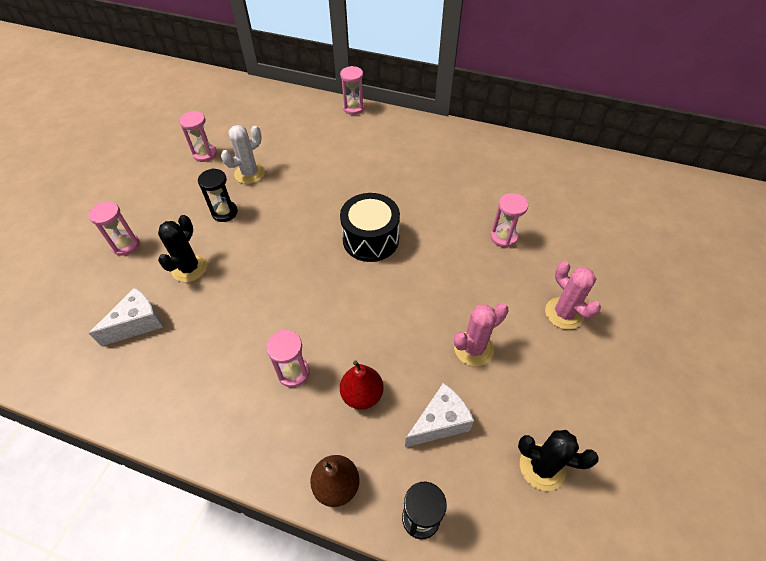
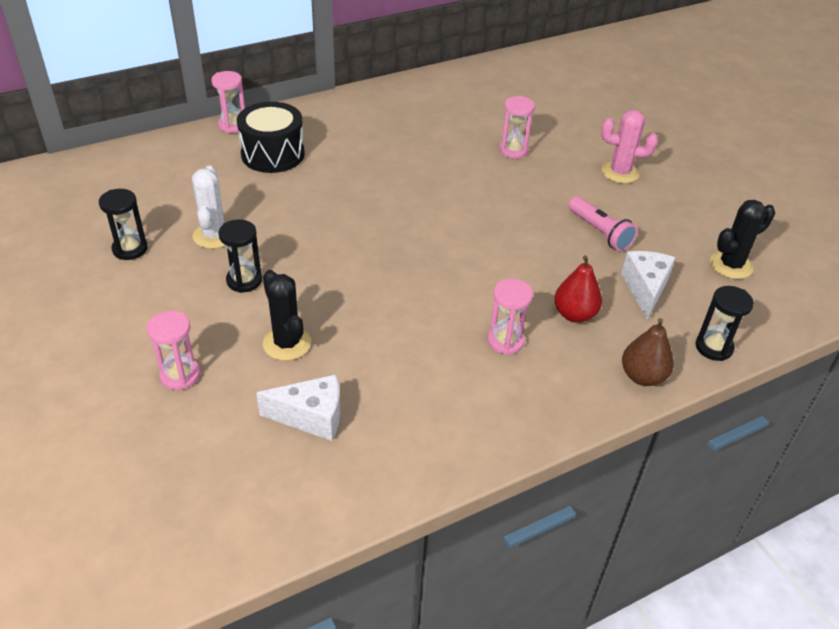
camera: 50 degrees left, 10 degrees down
(138, 323) = (311, 417): white cheese -> white cheese turned 90 degrees clockwise
(205, 154) = (130, 249): pink hourglass -> black hourglass
(370, 239) = (417, 214): black drum -> black drum (273, 154)
(473, 348) = (599, 232): pink cactus -> pink flashlight

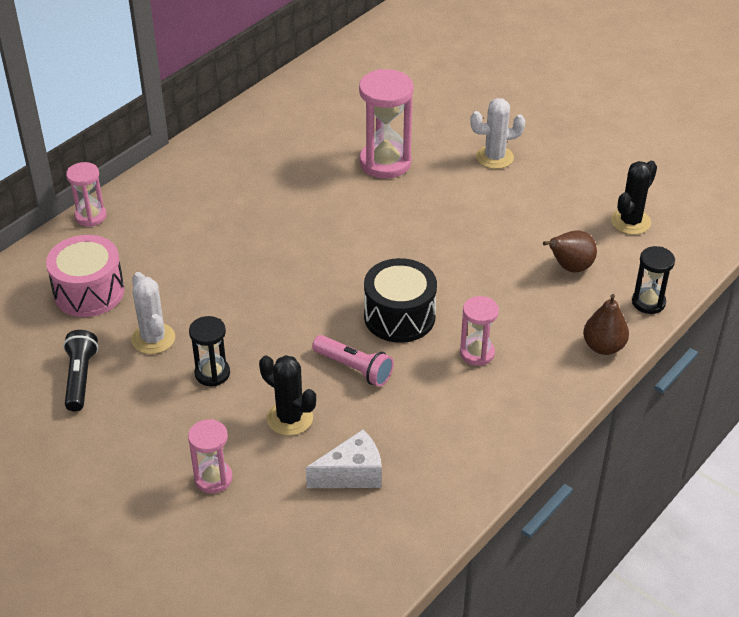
camera: 20 degrees left, 0 degrees up
(130, 249) = (80, 378): black hourglass -> black flashlight
(188, 182) = (89, 292): none -> pink drum
(273, 154) = (154, 236): black drum -> black drum (399, 316)
(513, 150) = (385, 163): pink hourglass -> pink hourglass, size x1.73
(574, 314) = (522, 310): red pear -> none
(599, 232) = (505, 224): pink flashlight -> pink flashlight (354, 368)
(620, 172) = (494, 157): pink cactus -> white cactus
(645, 289) = (570, 267): white cheese -> brown pear

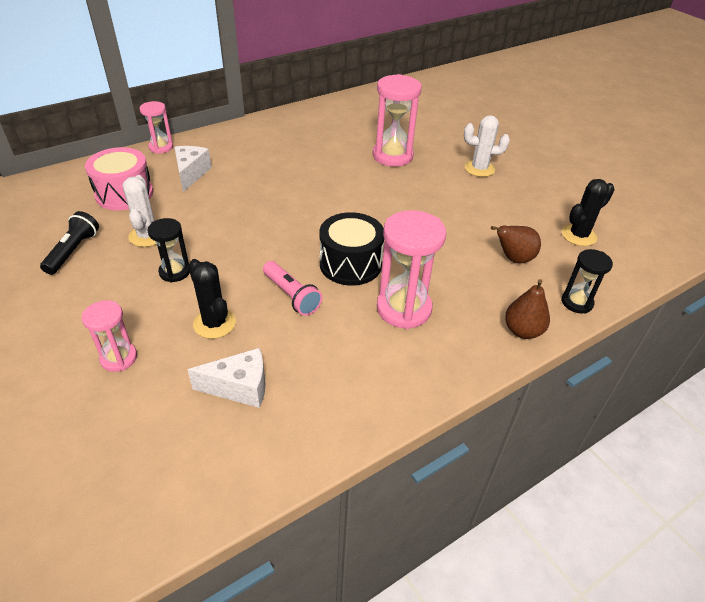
camera: 15 degrees right, 0 degrees up
(153, 246) = (191, 174): none -> white cheese
(477, 353) = (403, 309): pink hourglass -> pink hourglass, size x1.73

